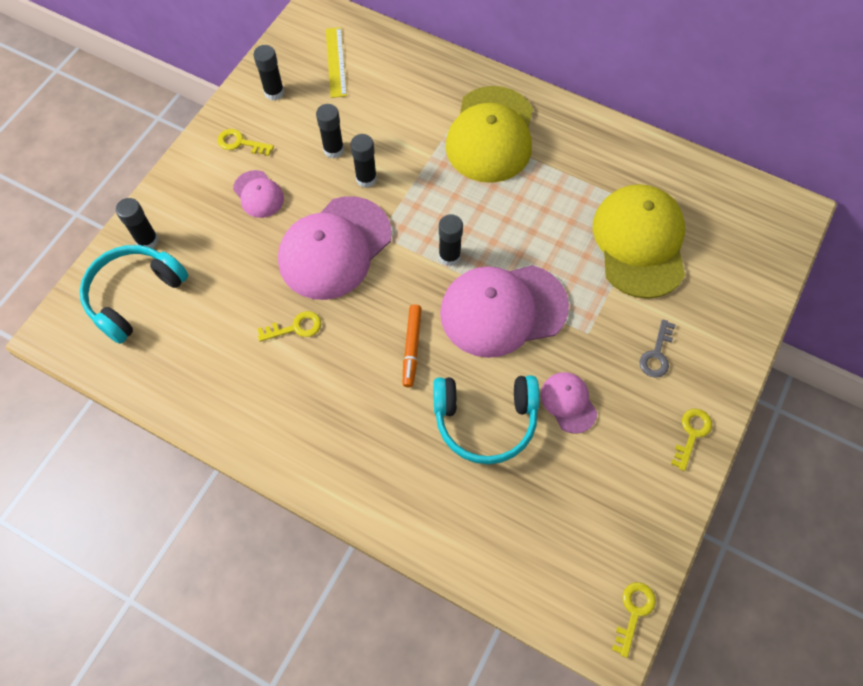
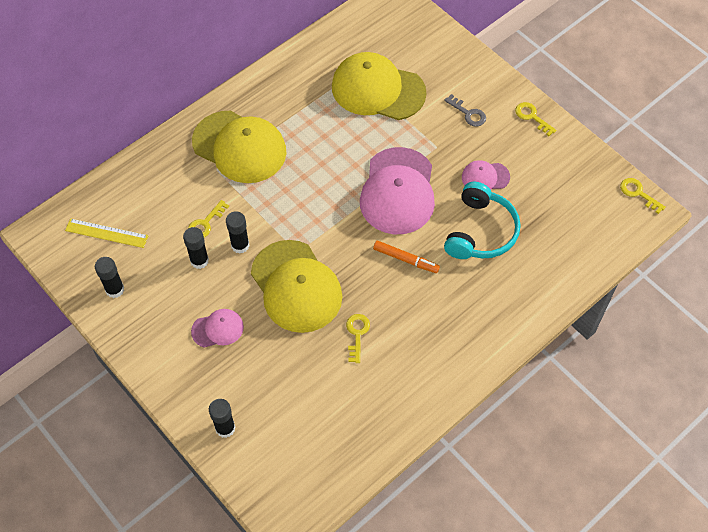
camera: 70 degrees left, 5 degrees down
(134, 295) = (276, 450): turquoise headphones -> none
(240, 143) = (157, 330): yellow key -> yellow key (205, 223)
(334, 248) = (296, 286): pink cap -> yellow cap
(449, 256) = (338, 210): black glue stick -> none

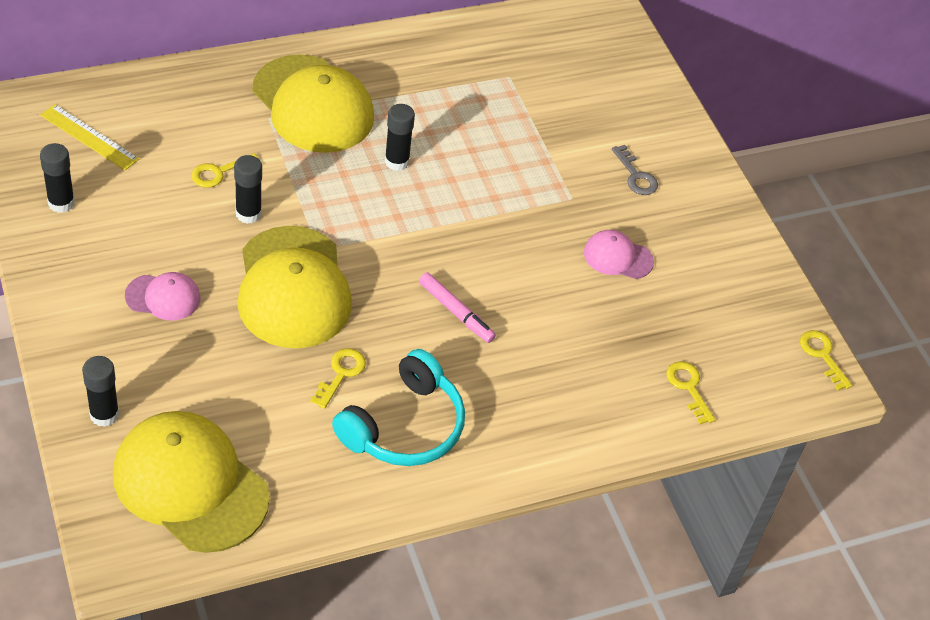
camera: 15 degrees right, 10 degrees down
(199, 261) = (186, 211): black glue stick -> black glue stick (397, 161)
(377, 90) = (529, 106): yellow cap -> yellow cap (190, 484)
(398, 191) = (490, 230): pink cap -> none
(405, 259) = (456, 312): orange marker -> pink marker
(481, 231) = (576, 318): turquoise headphones -> turquoise headphones (404, 426)
(532, 117) = (721, 211): yellow key -> yellow key (688, 388)

